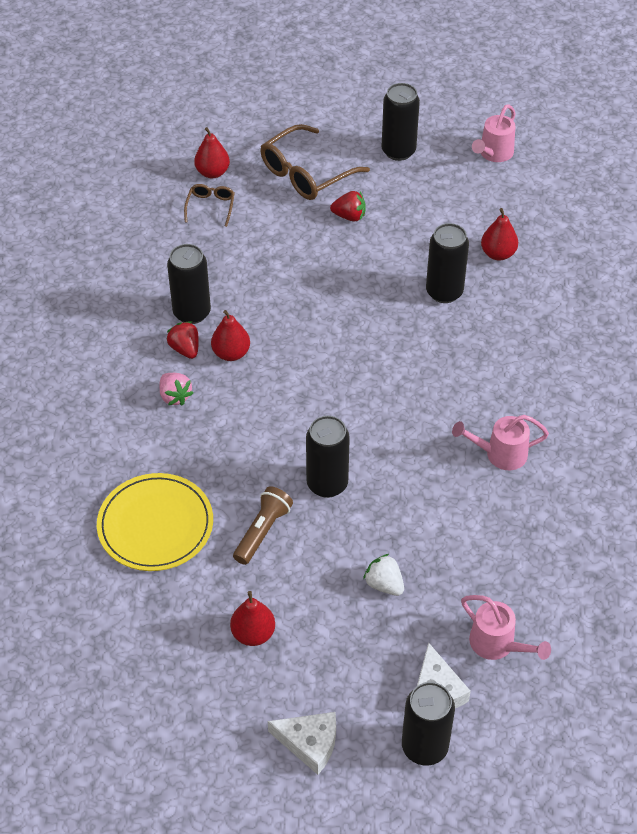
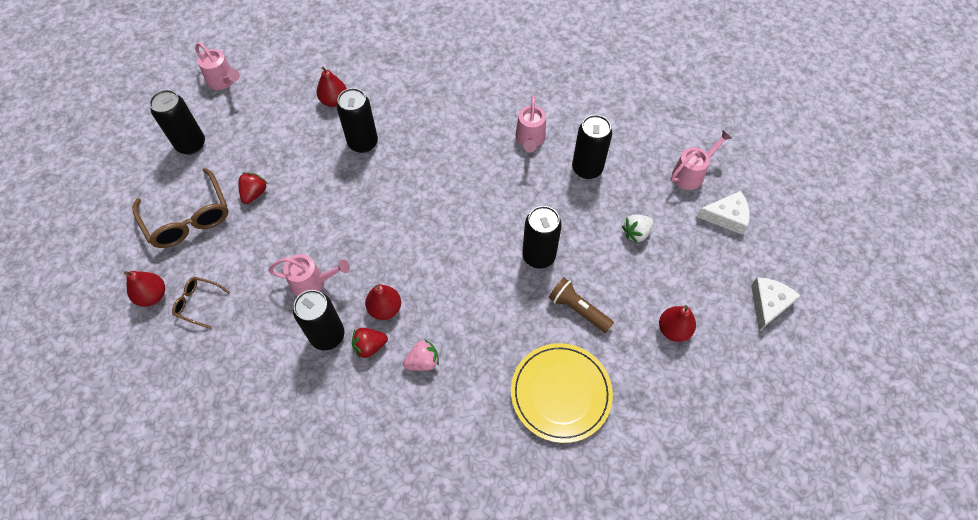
camera: 80 degrees left, 10 degrees up
(250, 288) = (313, 283): none -> pink watering can
(424, 747) = (770, 232): black can -> black can (587, 168)

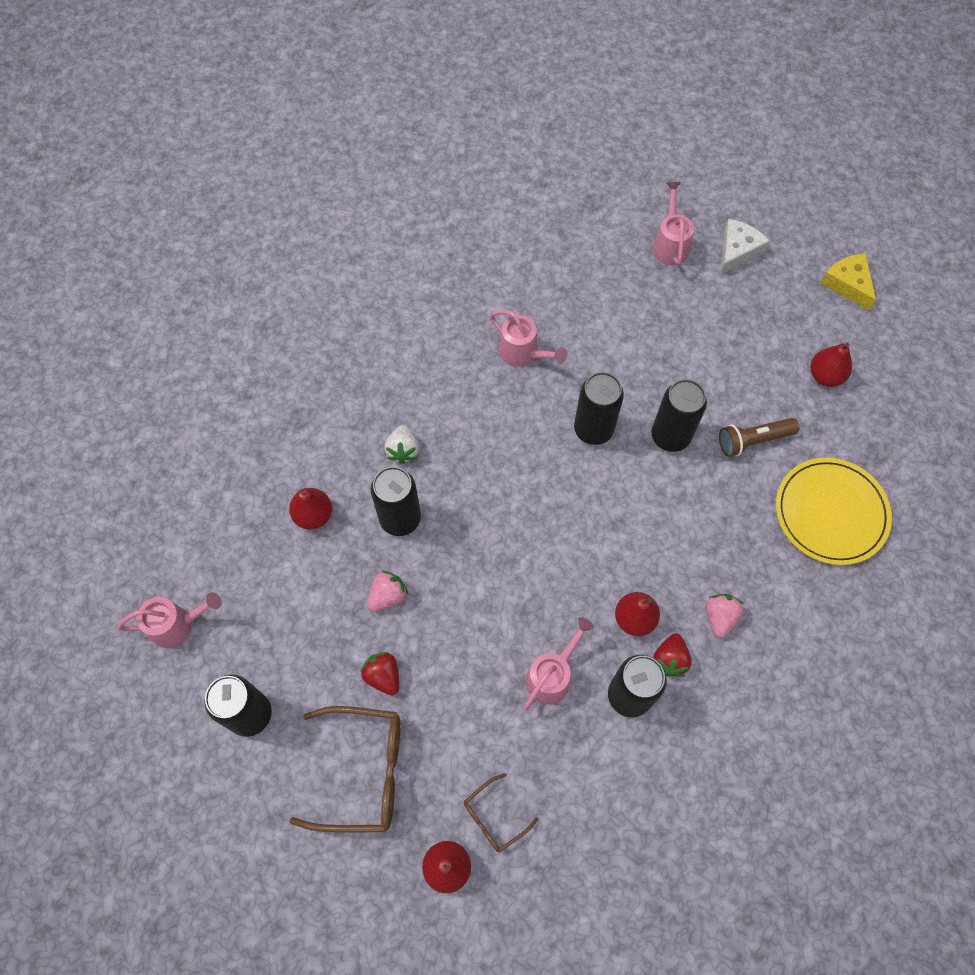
camera: 55 degrees left, 5 degrees up
(307, 166) = (388, 596): none -> pink strawberry
(587, 168) = (598, 327): black can -> black can (593, 429)
(636, 233) = (703, 335): white strawberry -> white strawberry (403, 450)
(768, 304) = (847, 284): white cheese -> yellow cheese

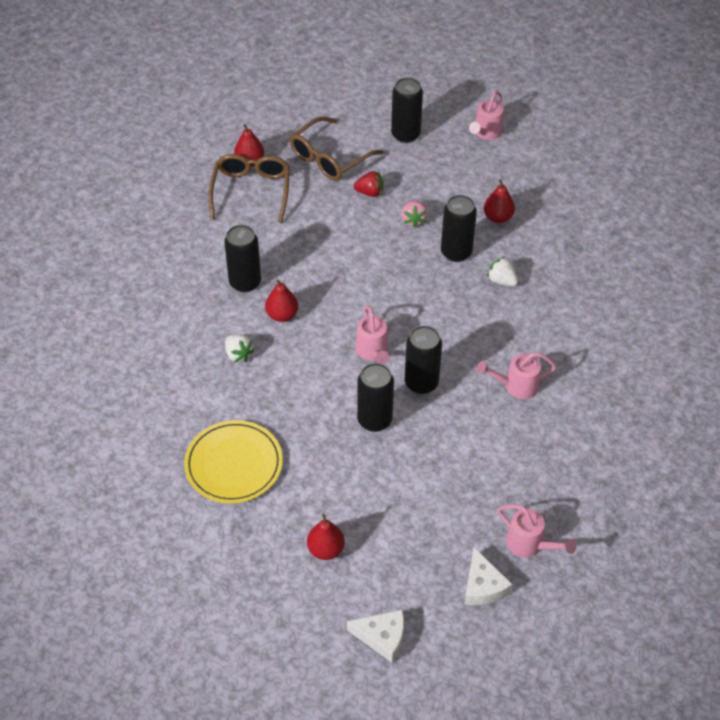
camera: 130 degrees right, 15 degrees down
(494, 817) = (251, 191): brown glasses -> brown glasses, size x1.94
(552, 675) = (293, 258): pink watering can -> pink watering can (373, 352)
(670, 659) = (242, 314): red strawberry -> none
(720, 617) = (238, 354): pink strawberry -> white strawberry
(753, 440) = (324, 463): brown flashlight -> none
(847, 284) = (382, 637): yellow cheese -> white cheese

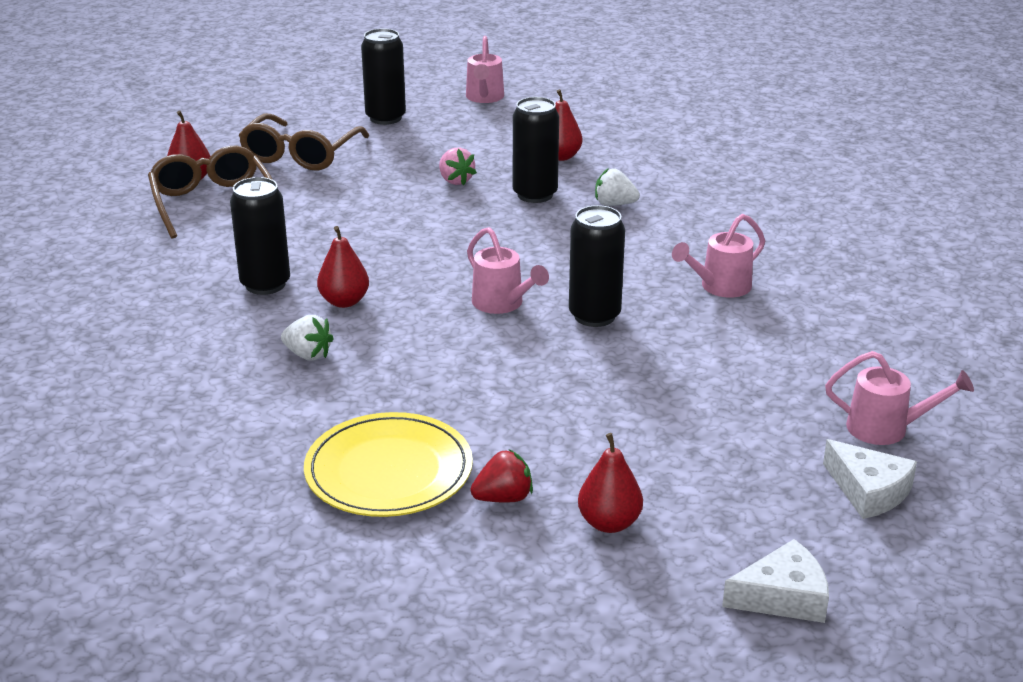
camera: 25 degrees left, 20 degrees down
(370, 192) = (378, 171): red strawberry -> red strawberry (503, 498)
(374, 420) = (562, 367): black can -> none

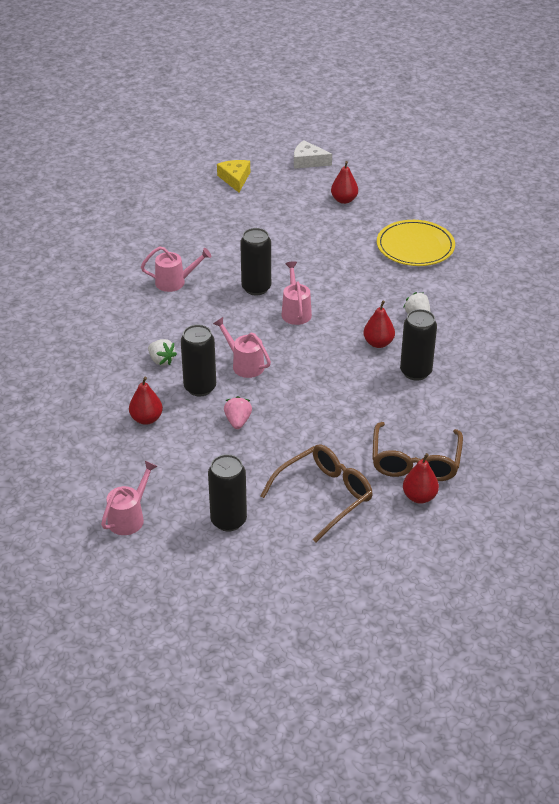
camera: 150 degrees left, 10 degrees up
(503, 498) = (376, 221): red strawberry -> none
(868, 491) = (235, 179): white cheese -> yellow cheese
(887, 429) = (195, 196): pink watering can -> pink watering can (244, 364)

